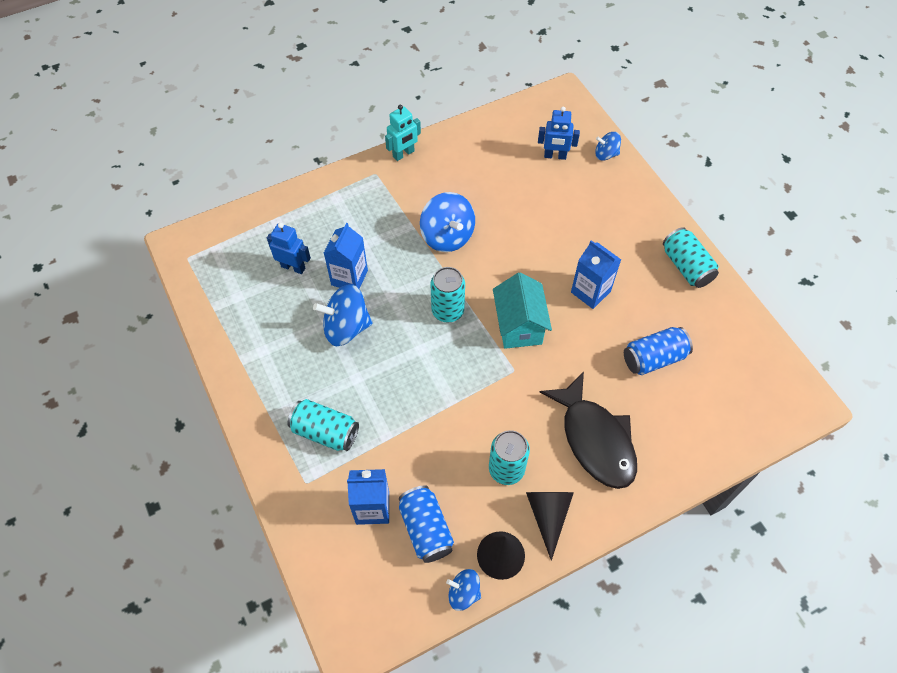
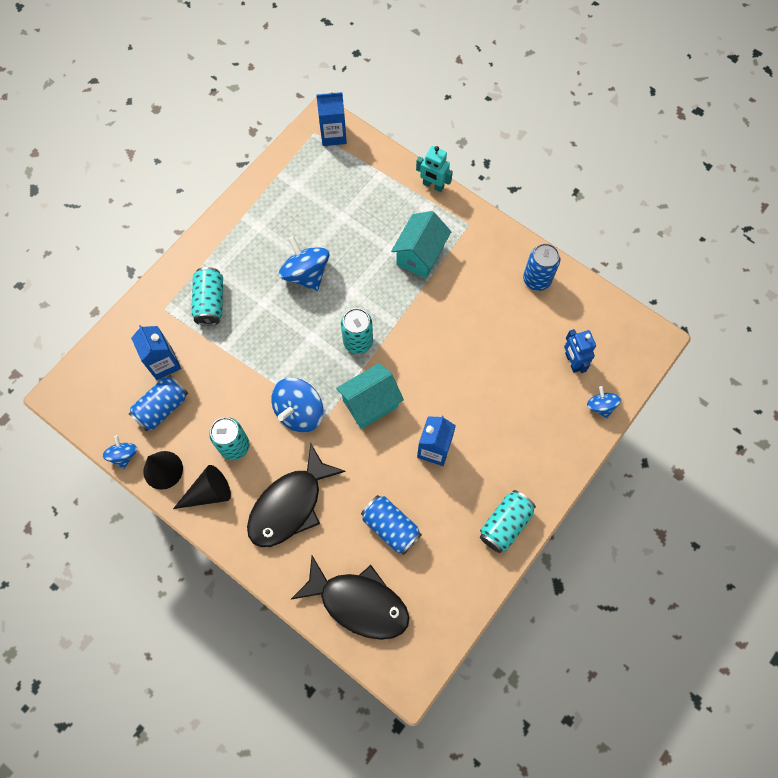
camera: 65 degrees right, 10 degrees up
(293, 267) = (343, 209): blue robot -> none
(349, 278) = (353, 254): blue carton -> blue carton (333, 135)
(384, 223) = (420, 255): none -> turquoise house
(403, 154) = (502, 236): turquoise robot -> turquoise robot (433, 185)
(447, 236) = (433, 309): blue spinning top -> blue spinning top (299, 412)
(462, 147) = (537, 279): none -> blue can
(720, 416) = (358, 602): none -> black fish

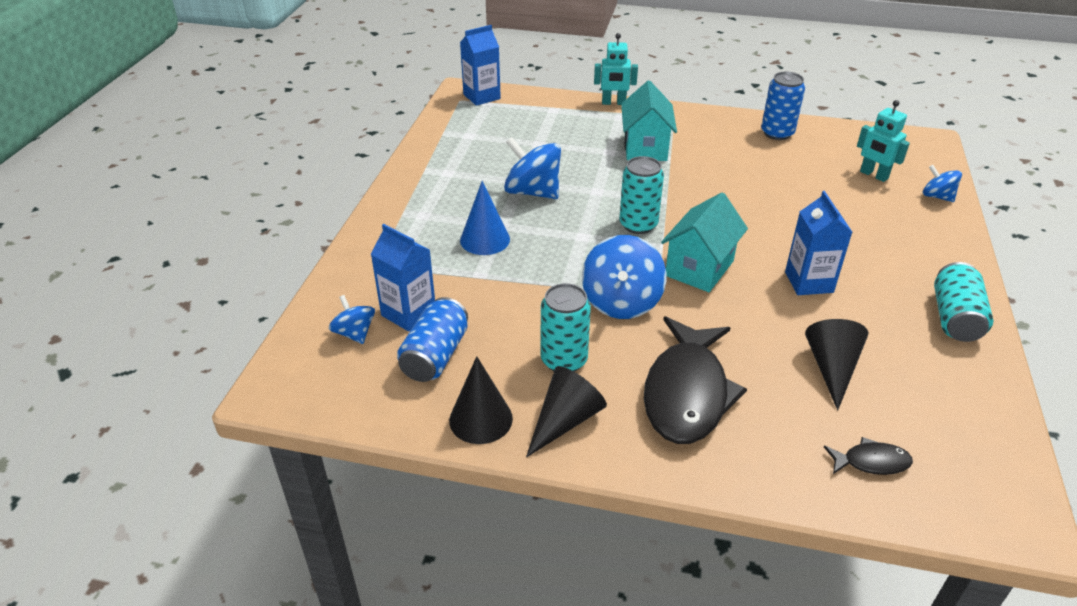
camera: 25 degrees left, 30 degrees down
(124, 455) = (411, 423): blue spinning top -> blue spinning top (354, 333)
(210, 302) = (433, 244): turquoise can -> none
(246, 312) = (485, 239): none -> blue cone
(358, 602) = (871, 462): black fish -> black fish, size x0.44
(390, 527) = (832, 368): blue can -> black cone
(572, 362) = (873, 175): blue robot -> turquoise robot

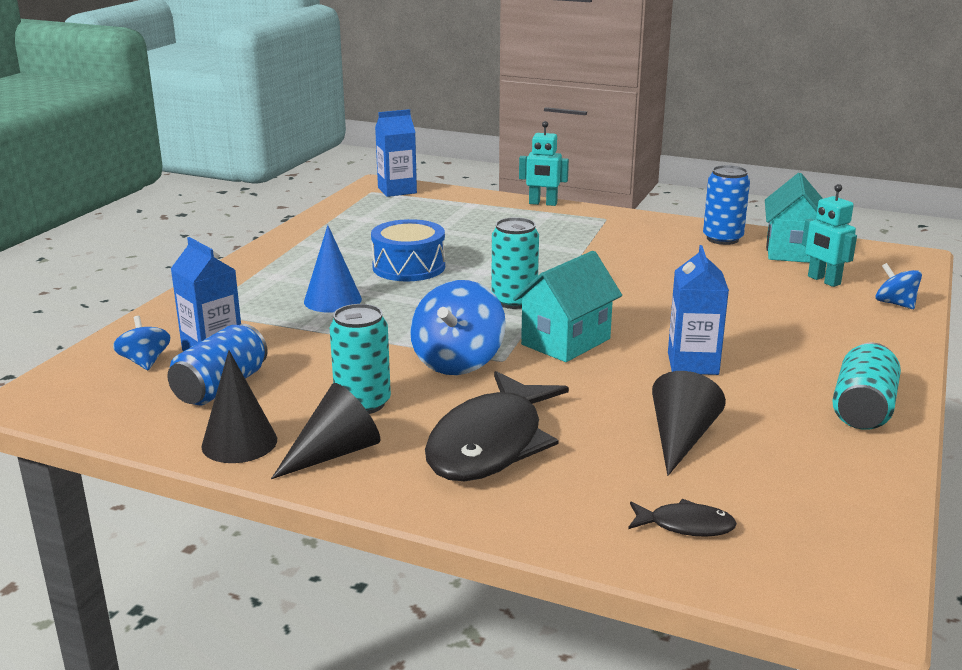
camera: 10 degrees right, 15 degrees down
(532, 192) = (409, 267): blue spinning top -> blue drum
(645, 148) = (558, 241): turquoise house -> turquoise house (792, 251)

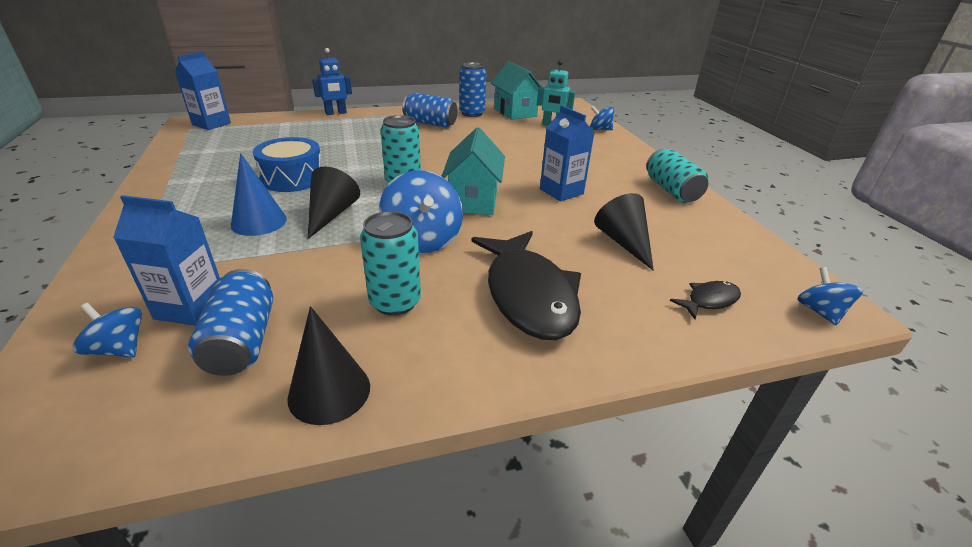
camera: 40 degrees left, 10 degrees up
(334, 453) = (428, 359): black cone -> black cone (331, 214)
(542, 203) = (336, 113): turquoise robot -> blue robot
(644, 240) = (430, 123): none -> blue can
(817, 593) = (819, 312): none -> blue spinning top

